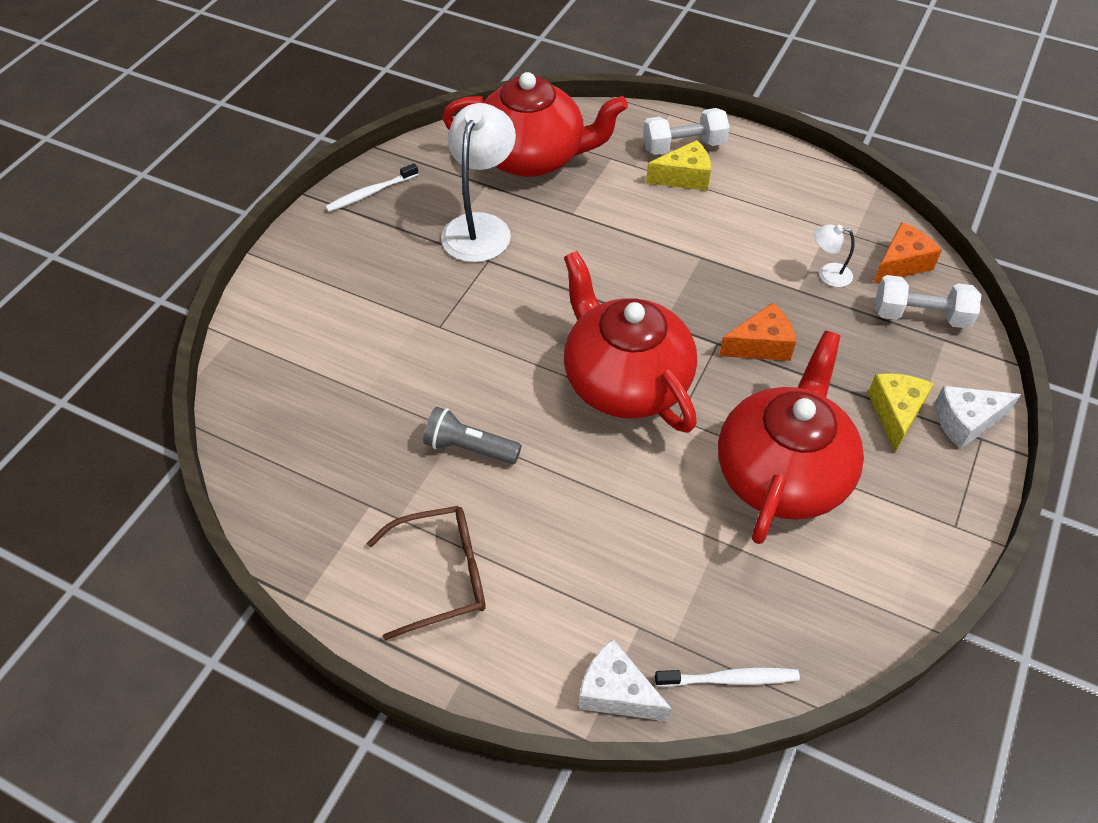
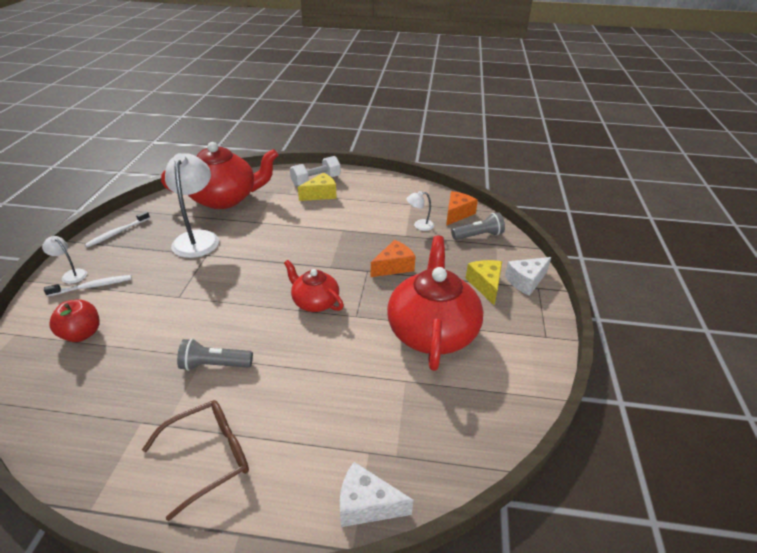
camera: 20 degrees left, 15 degrees down
(304, 255) = (71, 274): none -> white lamp
(311, 357) = (82, 334): none -> red apple
(625, 381) = (315, 302): red teapot -> red teapot, size x0.54
(729, 679) = (445, 470): white toothbrush -> white toothbrush (92, 286)
(920, 316) = (478, 236): white dumbbell -> grey flashlight

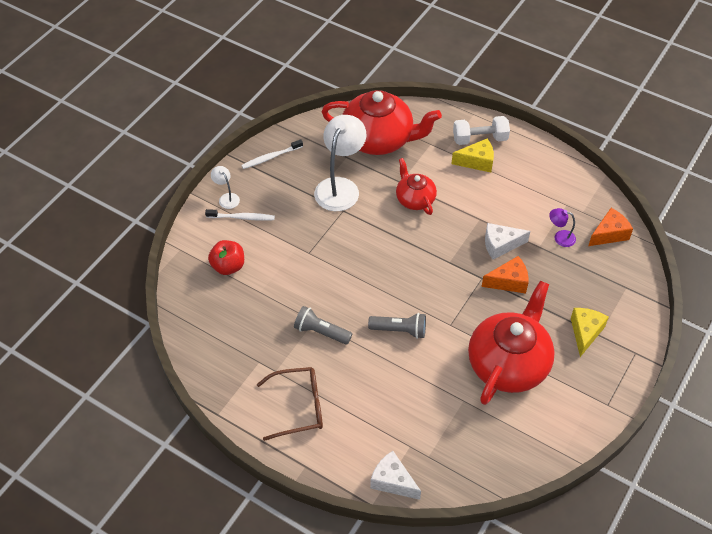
camera: 25 degrees right, 15 degrees up
(315, 302) = (420, 298): red teapot -> red teapot (415, 199)
(419, 225) = (560, 237): white lamp -> purple lamp
(478, 236) = (614, 271): grey flashlight -> grey flashlight (400, 330)
(526, 281) = (628, 342): white cheese -> white cheese (500, 245)

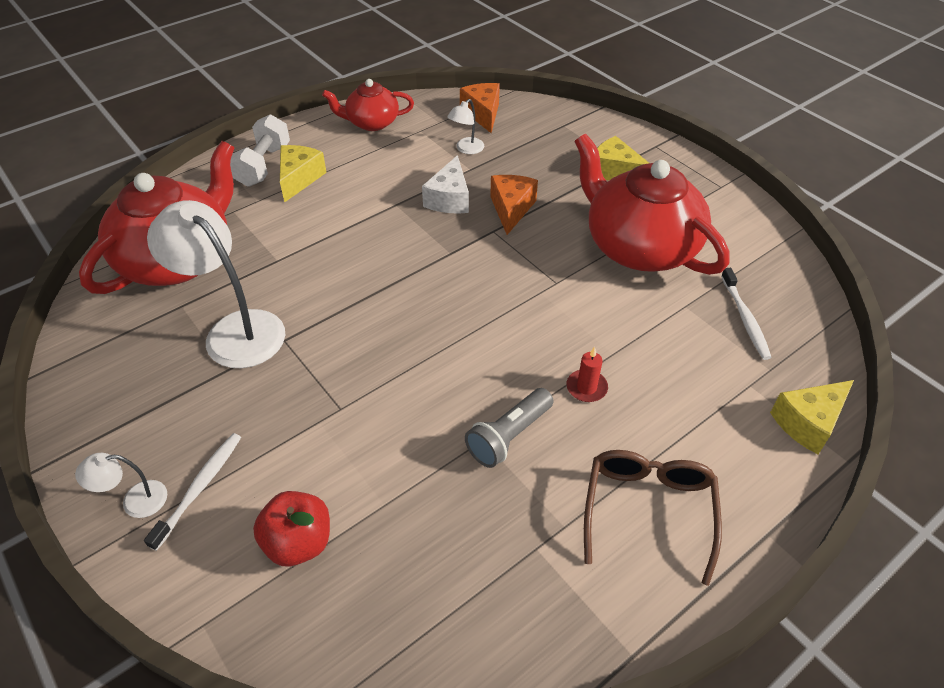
camera: 70 degrees left, 5 degrees down
(271, 157) = (98, 405): white toothbrush -> white toothbrush (745, 318)
(370, 360) = (586, 387): none -> red candle
(392, 481) = (808, 422): white cheese -> yellow cheese
(400, 330) = (544, 338): grey flashlight -> none
(415, 199) = (319, 254): red teapot -> red teapot (371, 123)
(560, 237) = (466, 149): purple lamp -> white lamp

